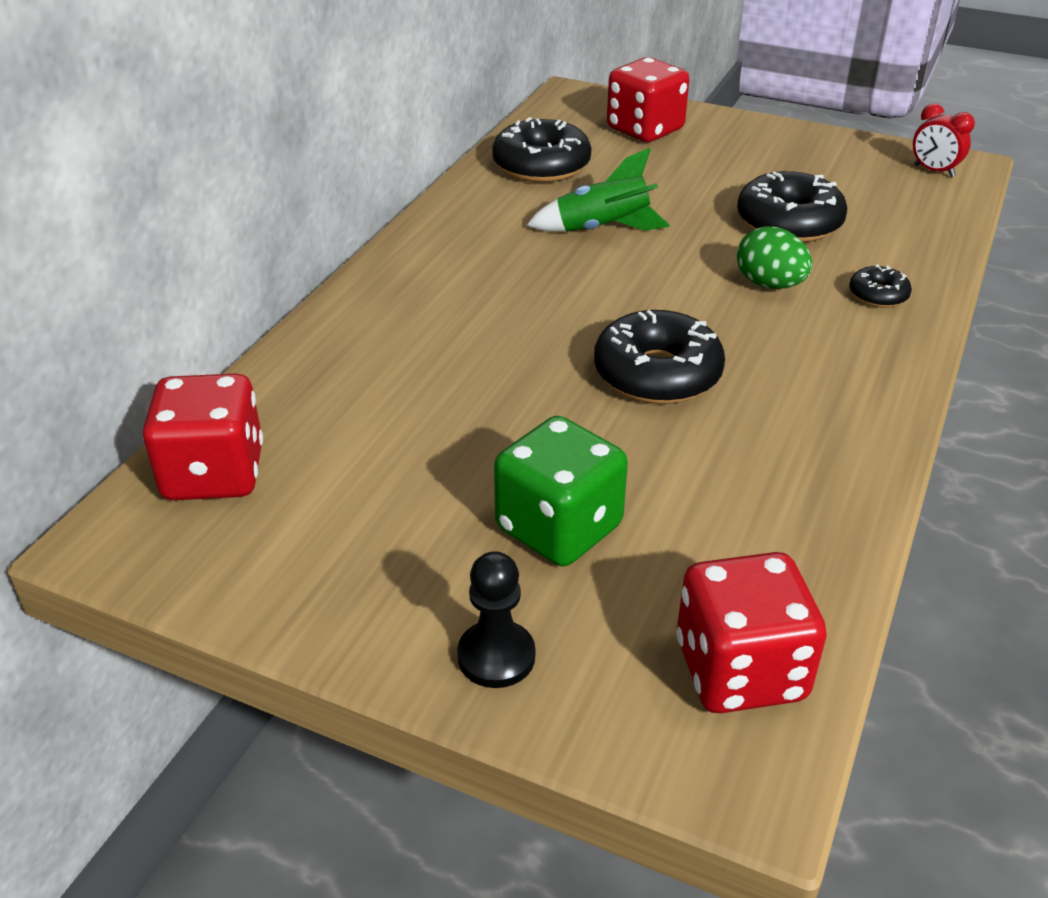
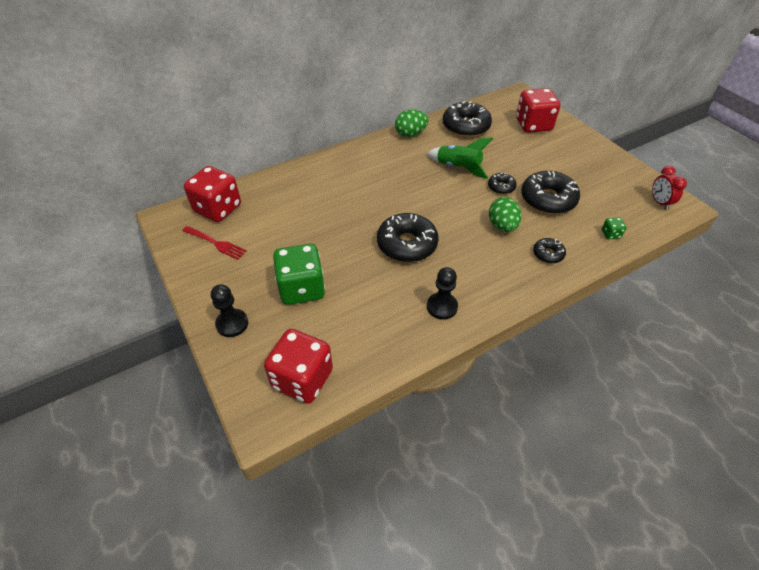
camera: 35 degrees right, 10 degrees up
(284, 536) = (215, 243): none -> red fork
(459, 207) = (410, 134): none -> green egg
(702, 231) = (501, 187): none -> black donut
(822, 438) = (442, 307): none -> black pawn
(924, 234) = (610, 234): none -> green dice

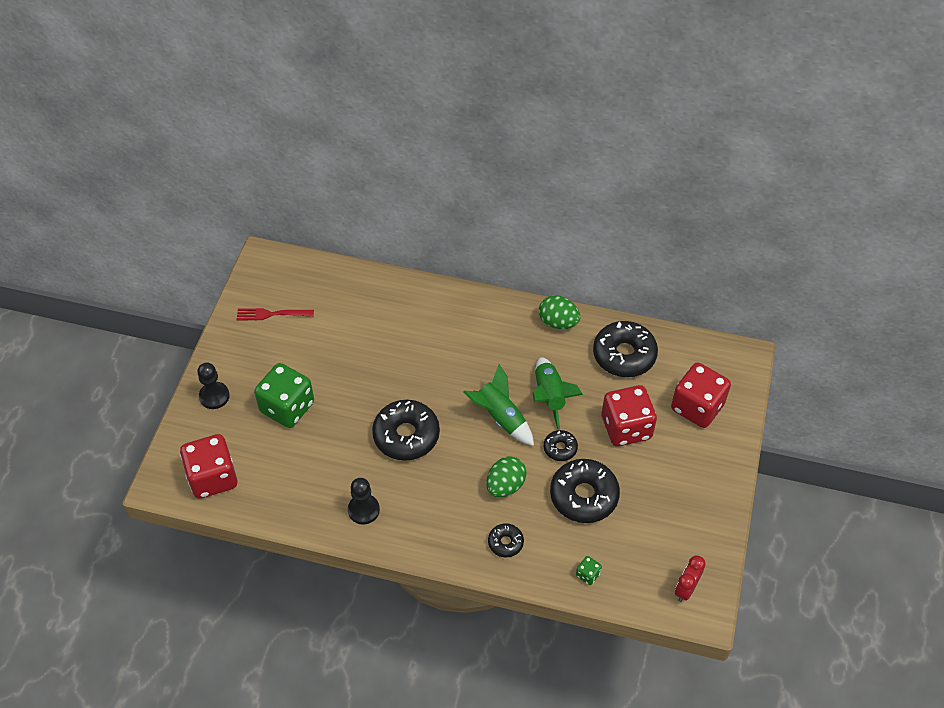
camera: 45 degrees right, 5 degrees up
(215, 243) = (272, 314): red fork -> red fork turned 105 degrees clockwise
(218, 209) = (307, 280): red dice -> red dice (626, 428)
(447, 196) = (500, 417): none -> green rocket

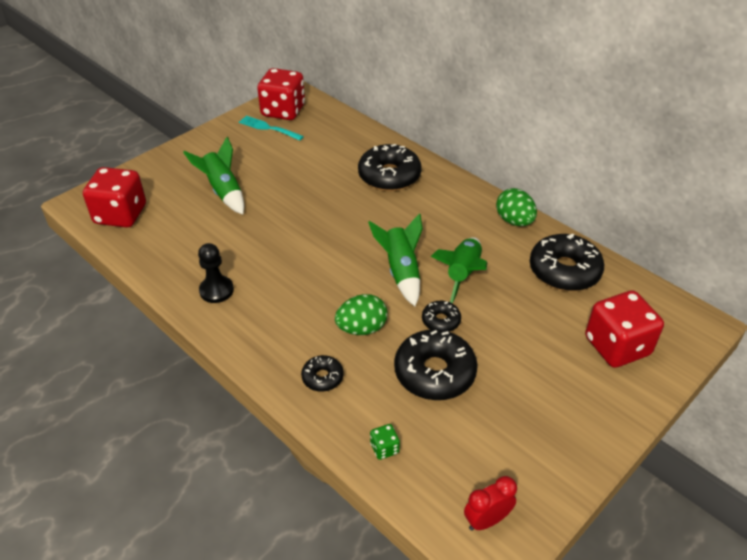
camera: 30 degrees right, 10 degrees down
(214, 396) = (175, 163): black pawn -> none
(272, 314) = (269, 128): red fork -> turquoise fork
(287, 407) = (223, 191): green dice -> green rocket
(406, 435) = (303, 250): black donut -> black donut (389, 176)
(626, 428) = (524, 332): red dice -> red dice (283, 111)

